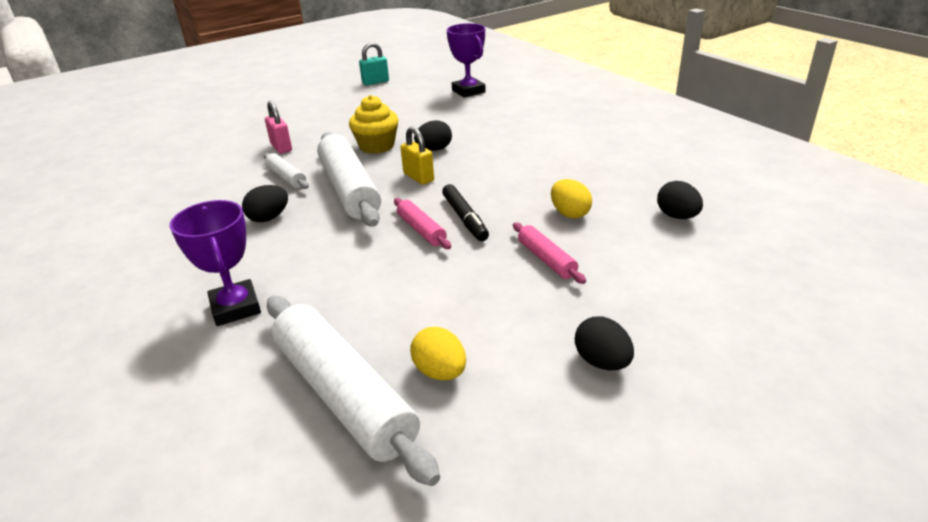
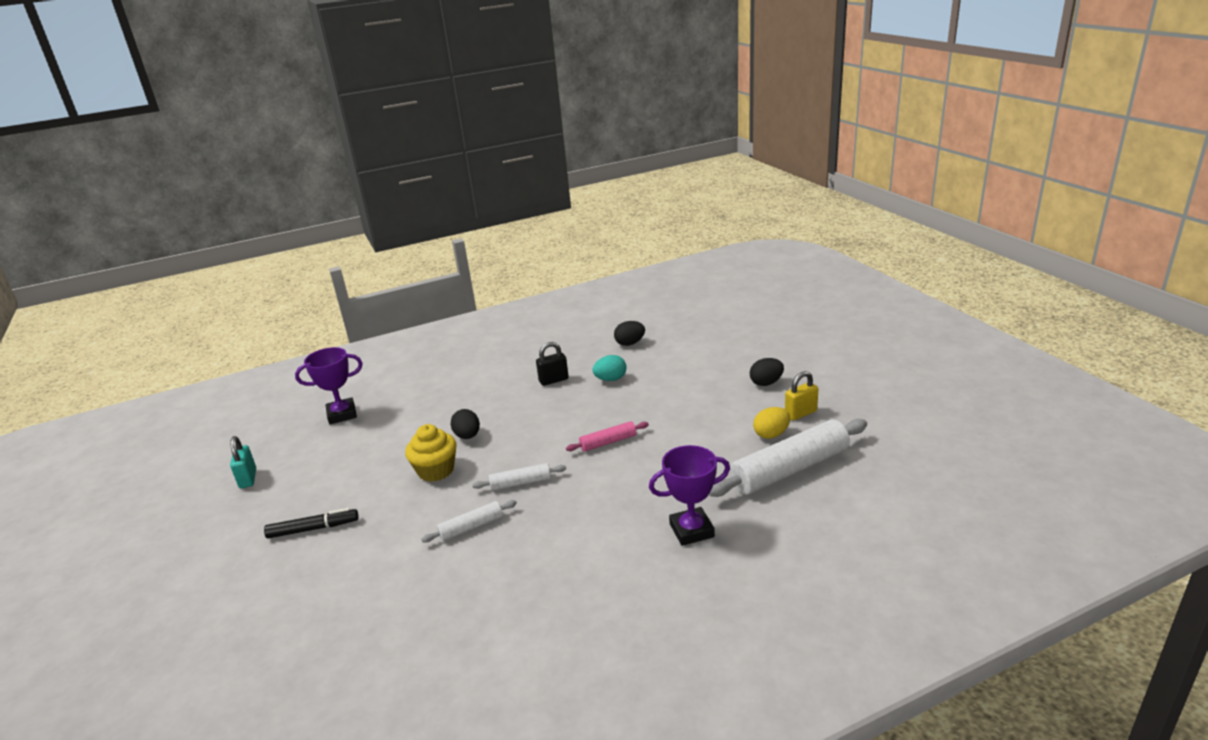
camera: 80 degrees left, 5 degrees down
(269, 218) = (553, 529): black egg -> none
(281, 147) = (391, 540): pink padlock -> none
(350, 189) = (520, 483): white rolling pin -> white rolling pin, size x0.49
(418, 177) = (518, 444): yellow padlock -> yellow padlock (800, 413)
(464, 218) = (599, 422): black marker -> black marker (313, 529)
(546, 259) = (664, 392): pink rolling pin -> none
(556, 176) = (553, 380): none -> black padlock
(569, 214) = (610, 379): yellow egg -> turquoise egg

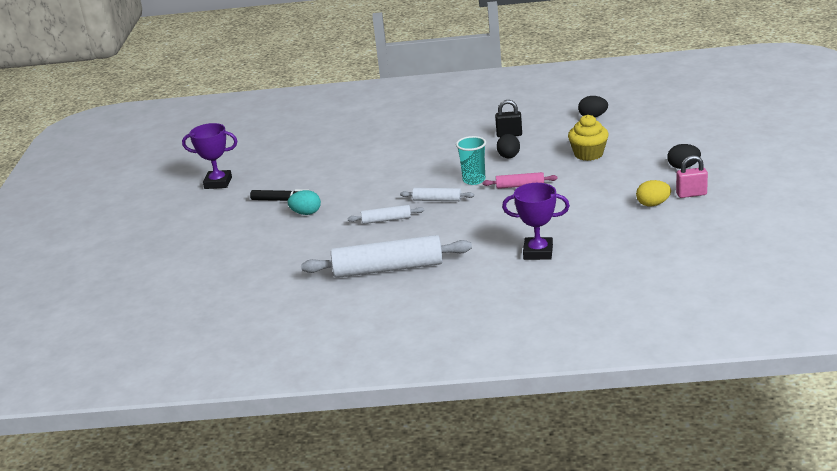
camera: 25 degrees right, 0 degrees up
(248, 478) = (254, 162): turquoise padlock -> none
(342, 414) = (336, 131): purple trophy -> purple trophy (218, 183)
(436, 470) = (382, 181): yellow cupcake -> yellow cupcake (588, 154)
(467, 436) = (418, 162): black egg -> black egg (509, 157)
(549, 446) = (474, 180): none -> turquoise cup
(610, 379) = (555, 142): turquoise egg -> turquoise egg (306, 213)
(789, 469) = (645, 230): white rolling pin -> white rolling pin (388, 268)
(800, 413) = (691, 194): yellow padlock -> pink padlock

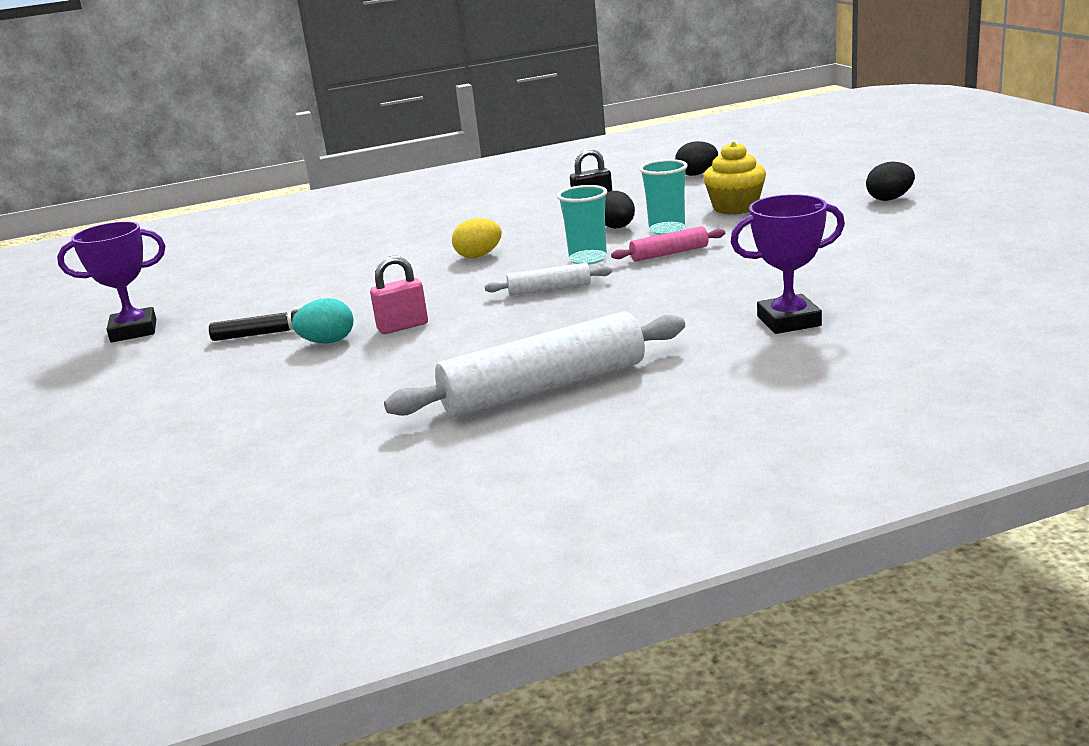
camera: 20 degrees left, 5 degrees down
(386, 220) = (483, 326): white rolling pin -> none
(534, 165) = (667, 230): none -> turquoise cup
(653, 204) = (899, 240): yellow egg -> yellow egg (479, 256)
(691, 194) = (940, 222): pink padlock -> pink padlock (403, 327)

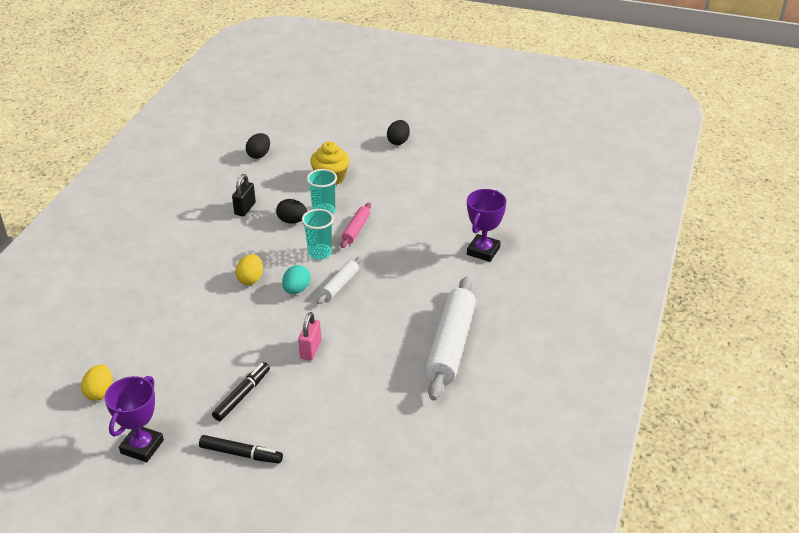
camera: 55 degrees left, 15 degrees up
(169, 373) = (241, 454): none -> black marker
(199, 284) = (100, 392): none -> yellow egg
(328, 342) = (289, 382): turquoise egg -> turquoise egg (296, 290)

